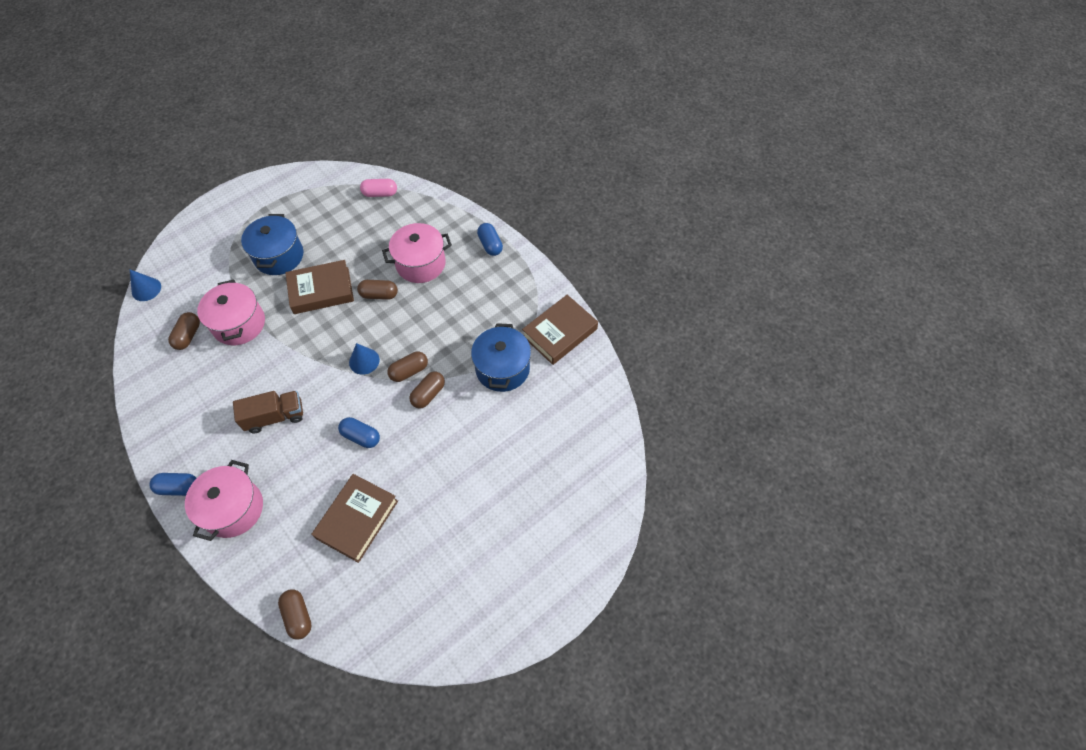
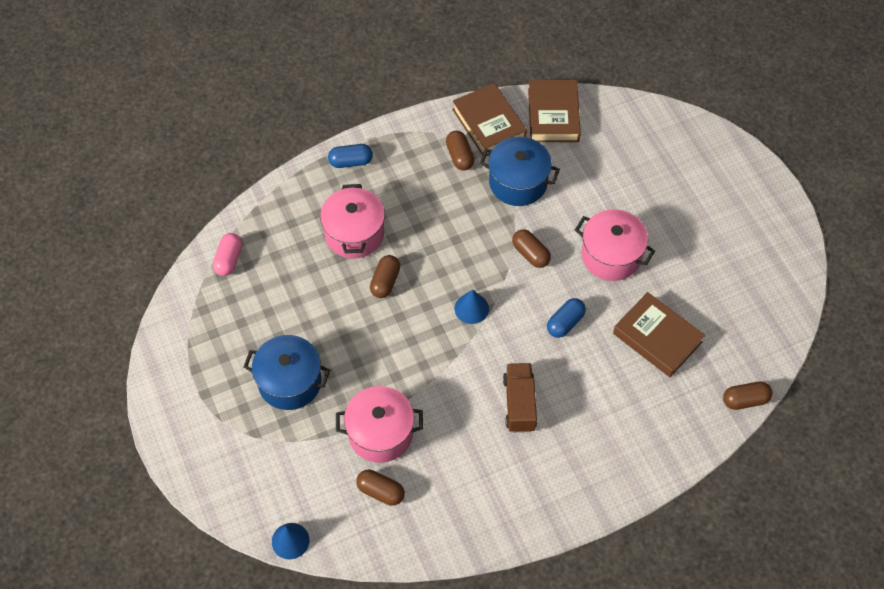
camera: 75 degrees left, 0 degrees up
(179, 487) = (583, 506): blue capsule -> none
(233, 509) = (621, 452): pink pot -> pink pot (611, 256)
(321, 290) = (359, 340): brown book -> brown book (553, 115)
(409, 371) = (497, 267): brown capsule -> brown capsule (459, 156)

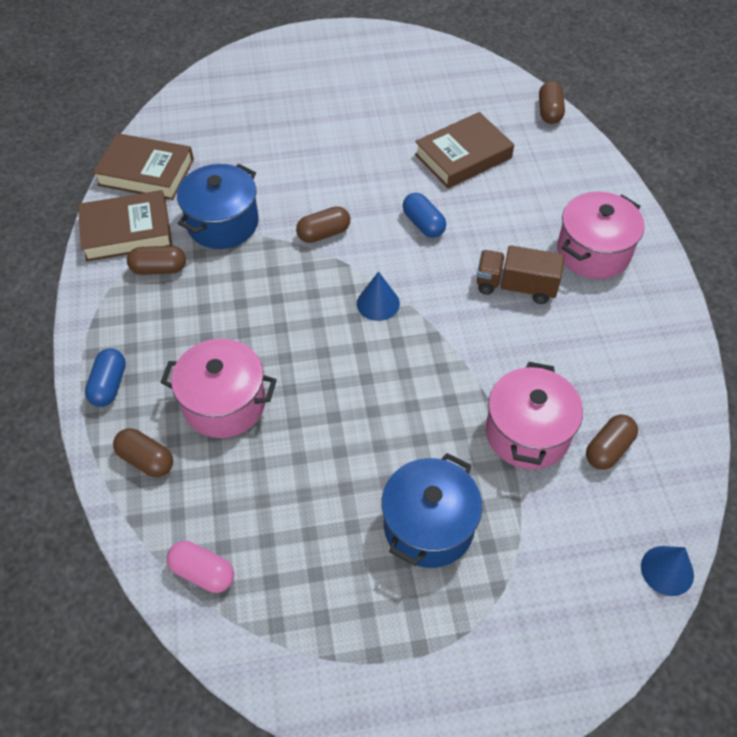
camera: 75 degrees left, 5 degrees down
(385, 282) = (310, 383): brown capsule -> brown capsule (146, 460)
(611, 256) = (352, 168): pink pot -> pink pot (593, 252)

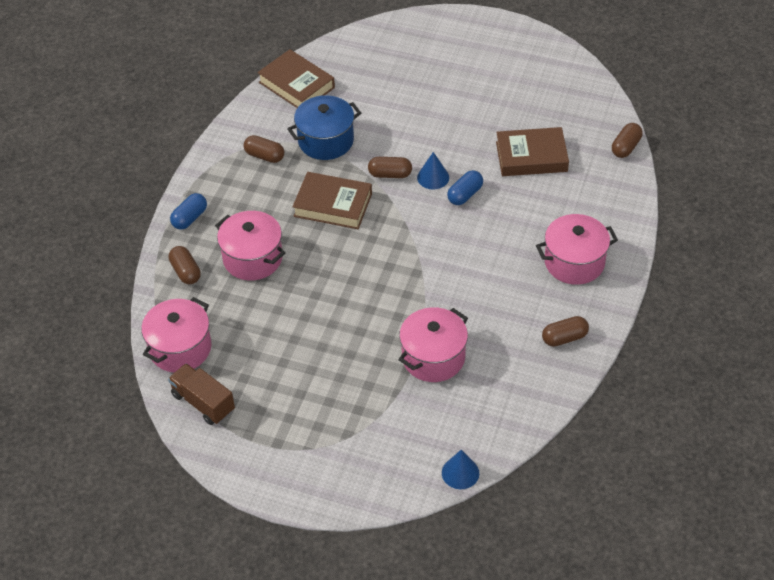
camera: 30 degrees right, 5 degrees down
(127, 231) = (259, 122): brown book -> brown book (333, 205)
(203, 572) = (180, 348): pink capsule -> pink pot
(378, 303) = (394, 236): blue cone -> blue cone (433, 177)
(423, 224) = (465, 195): blue capsule -> blue capsule turned 45 degrees clockwise
(428, 526) = (329, 382): blue pot -> none
(516, 286) = (498, 263): brown truck -> brown truck (203, 403)
(608, 449) = (479, 390): brown capsule -> brown capsule (564, 338)

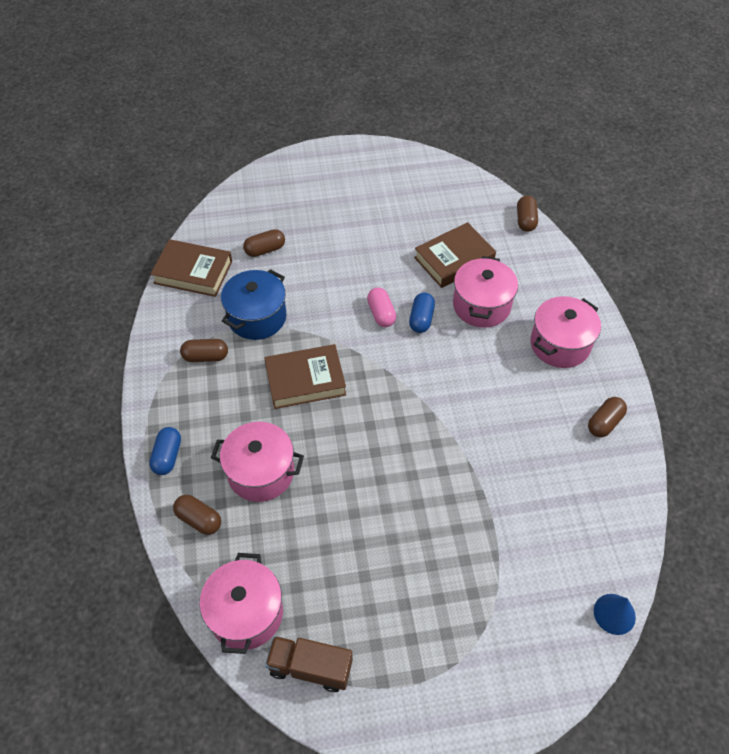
camera: 30 degrees left, 5 degrees up
(390, 174) = (340, 327): brown capsule -> brown capsule (265, 250)
(433, 177) = (381, 314): blue cone -> pink capsule
(433, 357) = (505, 499): pink pot -> pink pot (481, 305)

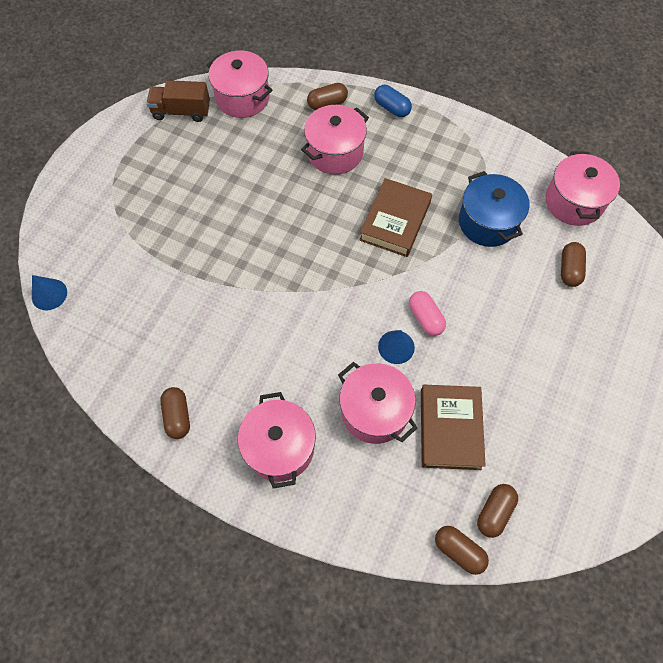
camera: 125 degrees right, 10 degrees up
(193, 272) = (573, 202): brown book -> pink pot
(205, 357) = (468, 168): brown capsule -> brown capsule (494, 512)
(310, 667) = (181, 111): brown truck -> brown truck turned 135 degrees counterclockwise
(381, 314) = (425, 318): pink capsule -> pink capsule turned 45 degrees clockwise
(421, 319) = (396, 347): blue capsule -> blue cone

